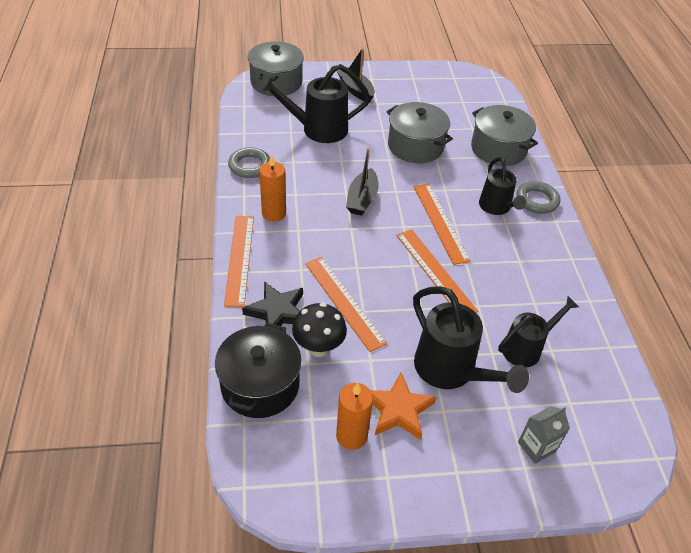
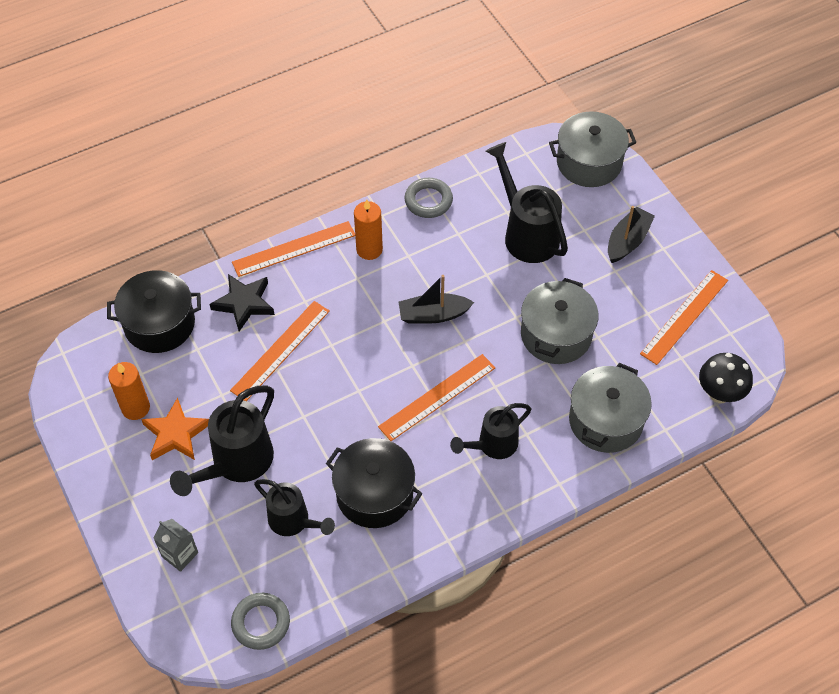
camera: 70 degrees right, 10 degrees up
(318, 348) = (217, 350): black mushroom -> black mushroom (719, 394)
(435, 272) = (359, 413): orange ruler -> orange ruler (684, 316)
(516, 287) = (374, 494): none -> black pot
(537, 200) = (530, 484): grey ring -> grey ring (261, 623)

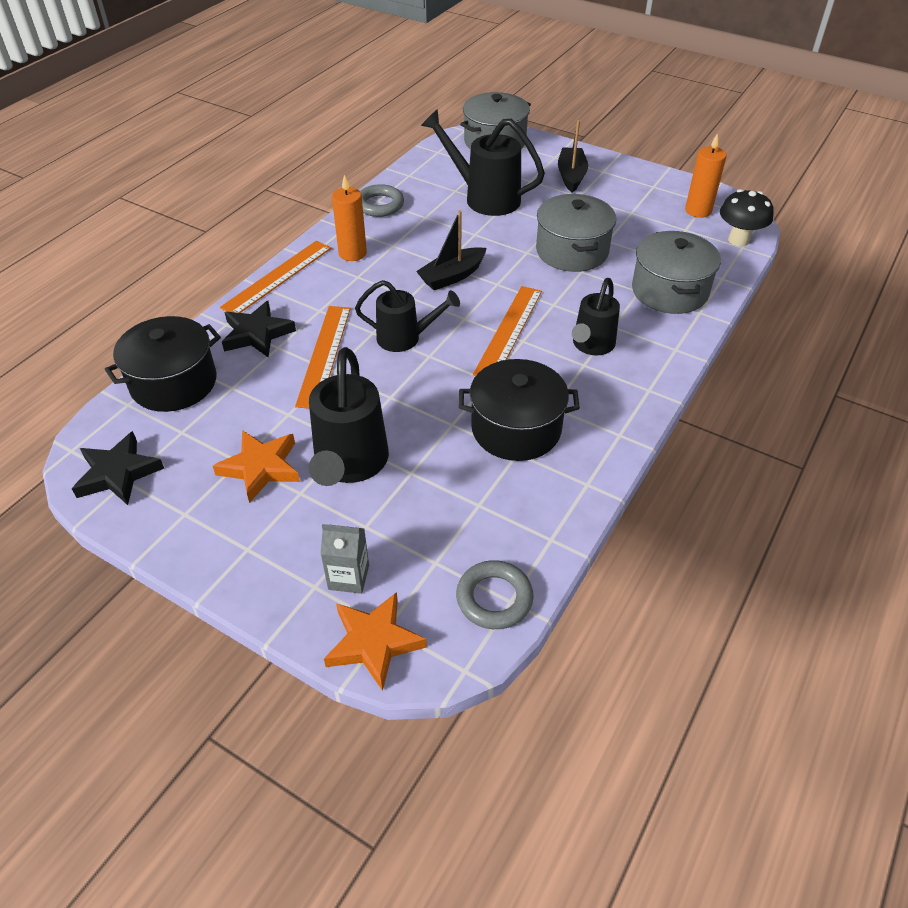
camera: 30 degrees left, 10 degrees down
(82, 389) = (118, 473): none -> black star
(135, 408) = (196, 464): orange candle -> orange candle (698, 210)
(166, 611) = (374, 642): none -> orange star
(293, 521) = (452, 488): black watering can -> black watering can (405, 338)
(684, 316) = (661, 204): orange ruler -> none

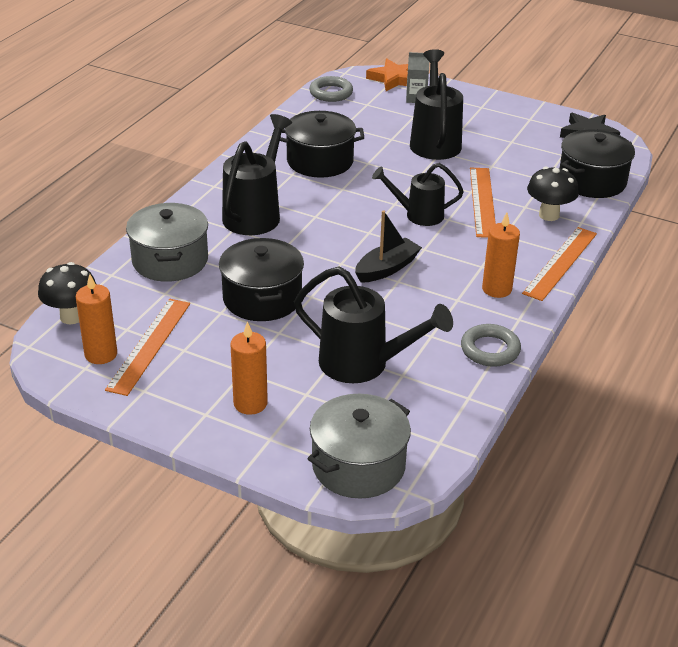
camera: 175 degrees right, 10 degrees down
(257, 334) = (549, 215): black star -> black mushroom
(261, 468) = (494, 138): orange star -> none
(509, 331) = (327, 222): orange ruler -> orange ruler (149, 345)
(571, 176) = (250, 403): black boat -> orange candle
(572, 251) = (262, 298): grey pot -> black pot
(591, 345) = (255, 214): black watering can -> black watering can, size x1.53

